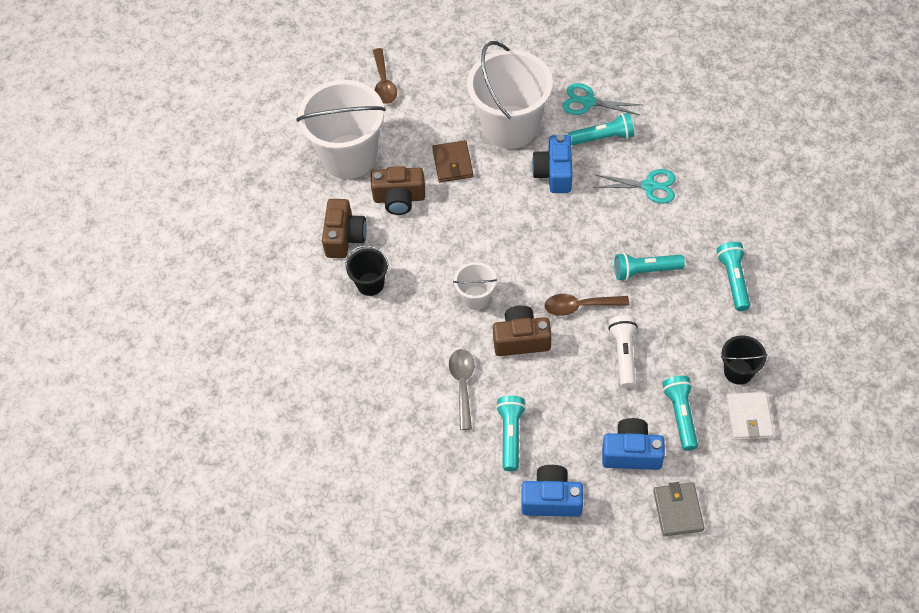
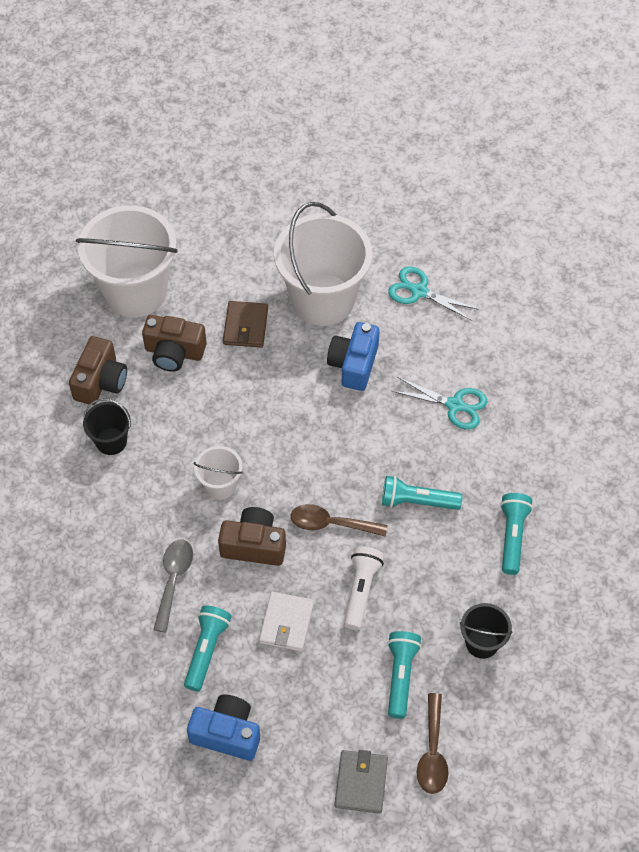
camera: 10 degrees right, 0 degrees up
(384, 83) = (201, 216): brown spoon -> brown spoon (432, 752)
(603, 137) = (422, 336): turquoise flashlight -> none
(631, 453) = (332, 704): blue camera -> none
(749, 417) = (475, 698): white wallet -> white wallet (286, 623)

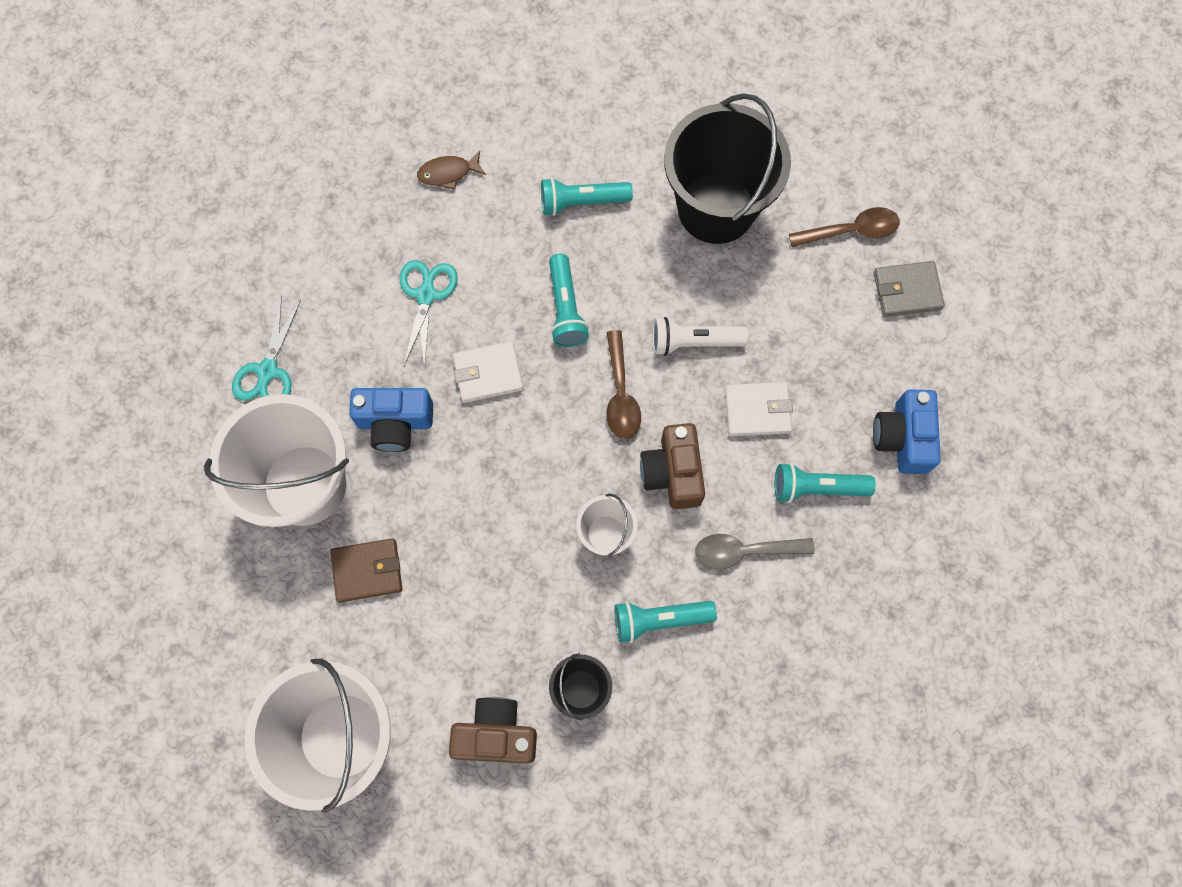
camera: 105 degrees left, 15 degrees up
(174, 352) = (428, 651): brown camera -> none
(376, 434) = (488, 373): none -> white wallet
(400, 676) = (780, 279): turquoise flashlight -> turquoise flashlight (659, 619)
(482, 643) = (716, 208): black bucket -> black bucket, size x2.14
(562, 442) = (448, 173): none -> brown fish

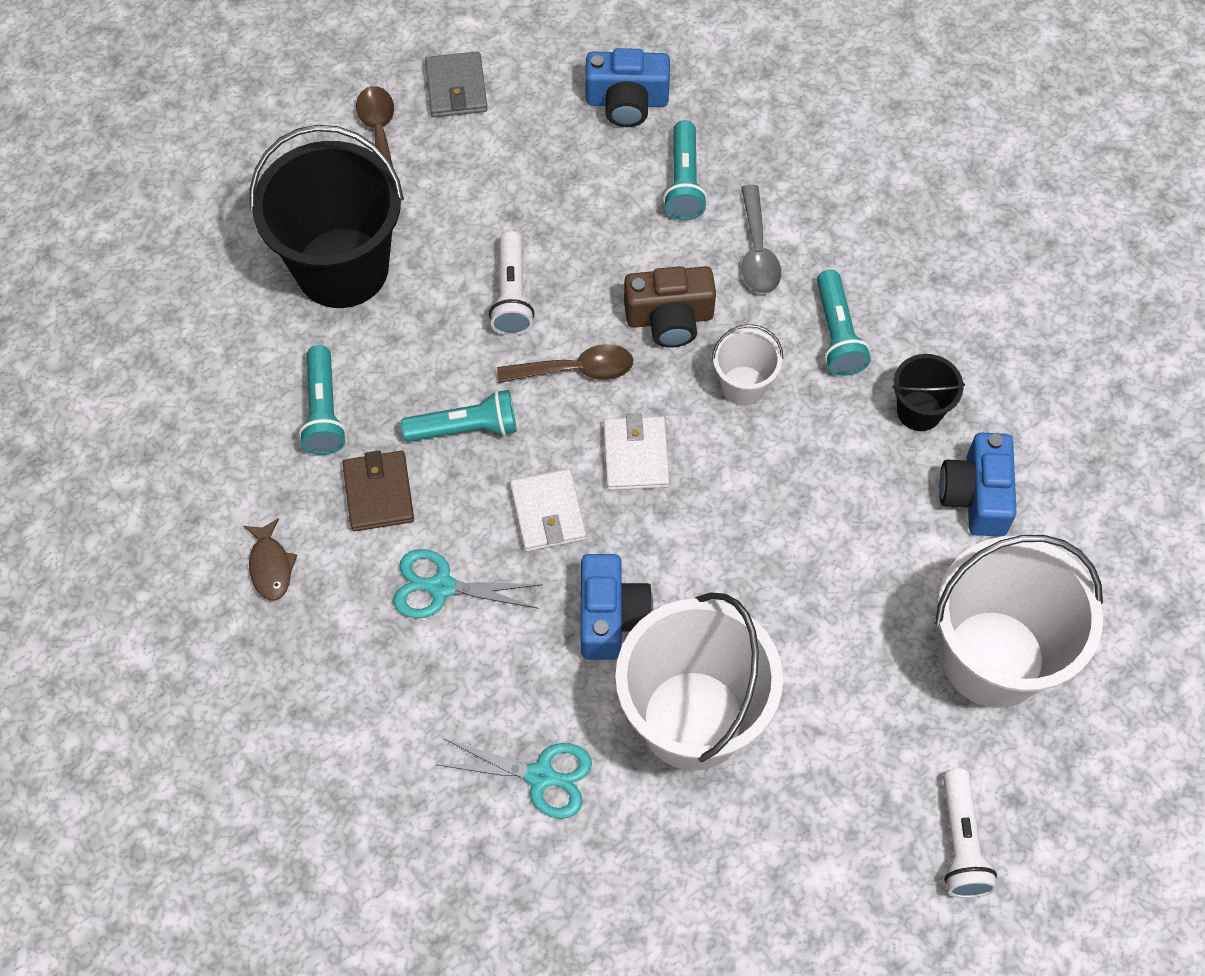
camera: 90 degrees left, 10 degrees down
(187, 694) = (961, 842): none -> white flashlight
(367, 571) = (798, 640): brown wallet -> brown wallet (379, 493)
(496, 734) = (976, 495): brown camera -> blue camera
(757, 410) = (596, 234): white wallet -> white wallet (636, 455)

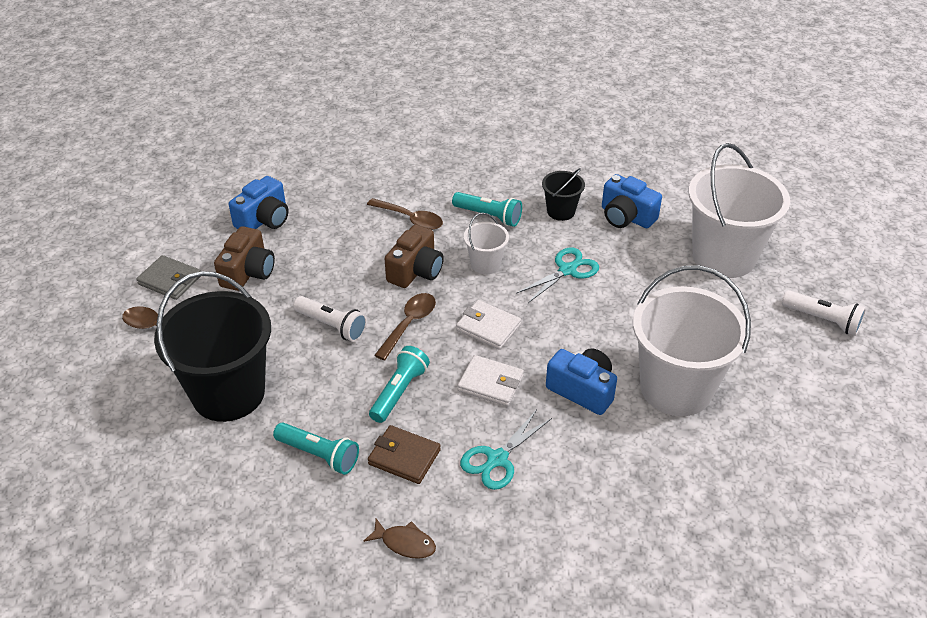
camera: 55 degrees left, 20 degrees down
(528, 152) = (248, 272): none -> brown camera
(540, 776) = (664, 477): turquoise scissors -> turquoise scissors (567, 270)
(684, 181) = (338, 224): turquoise flashlight -> none
(757, 251) = (410, 219): grey spoon -> brown spoon

